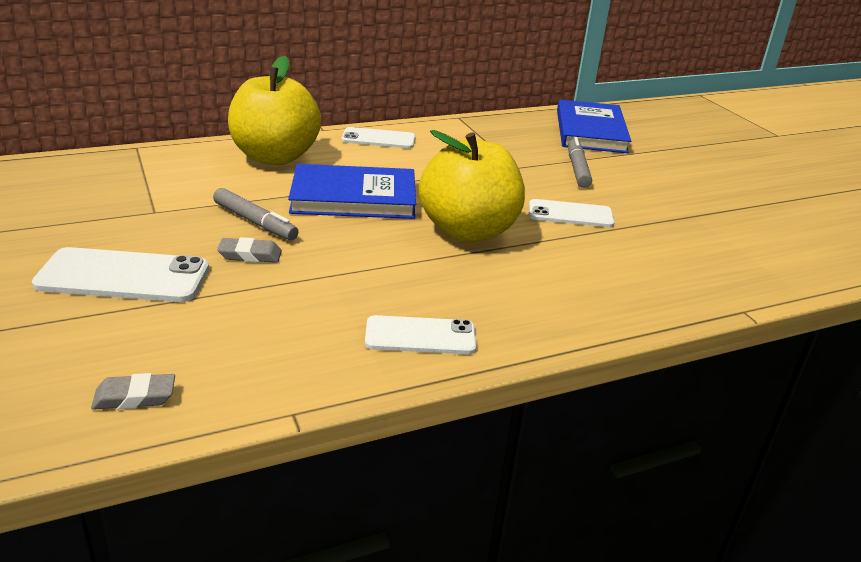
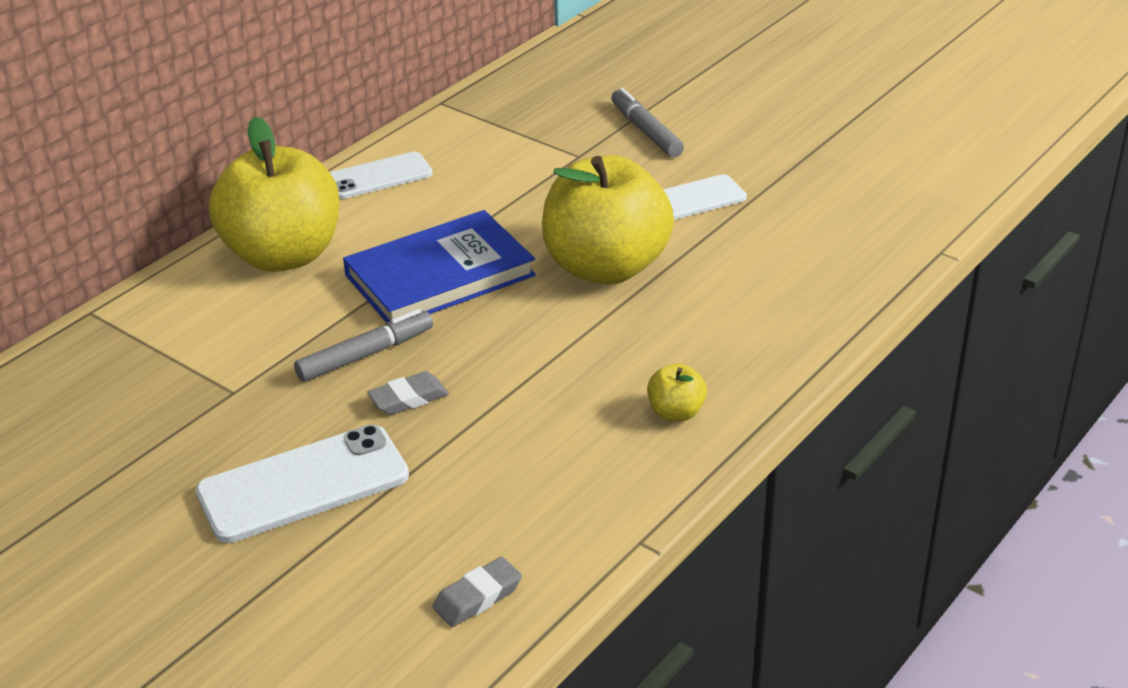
camera: 25 degrees left, 5 degrees up
(254, 222) = (364, 355): grey marker -> grey marker turned 45 degrees counterclockwise
(420, 336) = (676, 412): white phone -> yellow apple
(590, 131) = (613, 65): blue book -> none

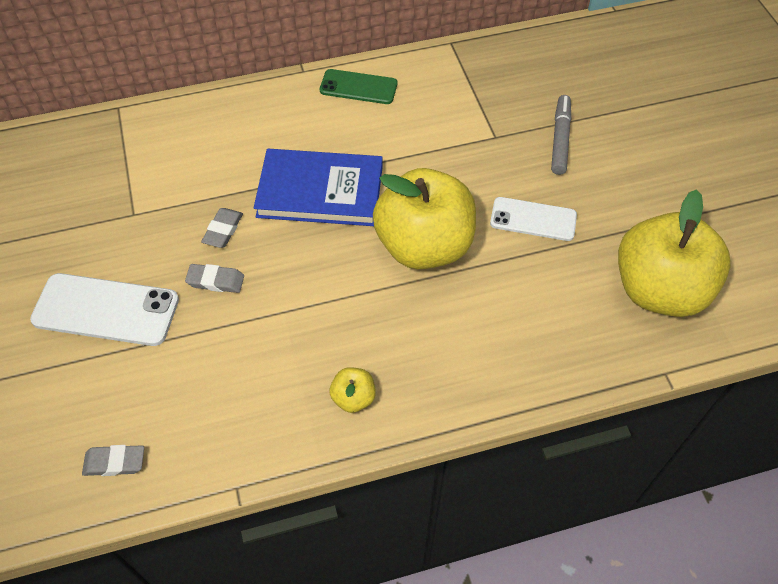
camera: 35 degrees right, 20 degrees up
(283, 255) = (250, 122): yellow apple -> yellow apple (659, 290)
(364, 355) = (223, 230): grey marker -> grey eraser
(379, 176) = (358, 87): white phone -> green phone

